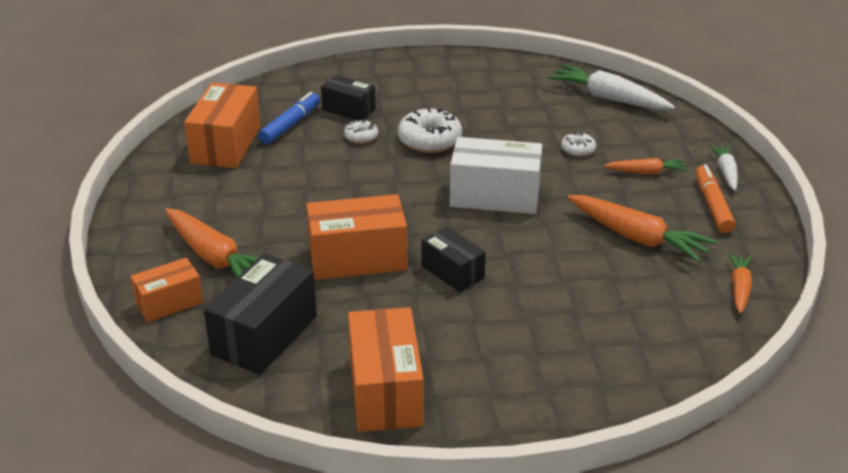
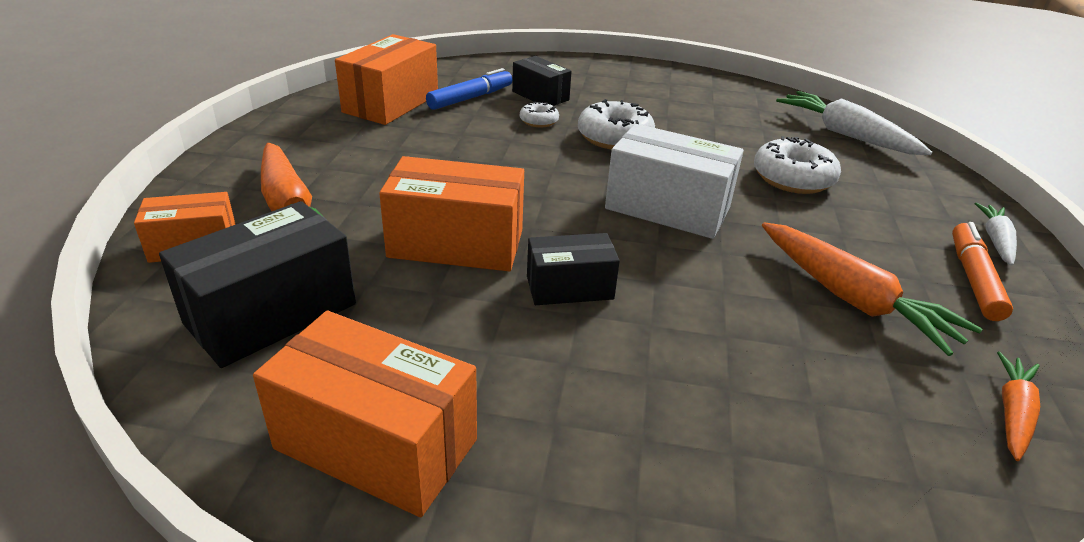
camera: 15 degrees right, 0 degrees up
(385, 391) = (376, 444): orange box -> orange box turned 75 degrees counterclockwise
(452, 272) = (569, 288): black box -> black box turned 75 degrees counterclockwise
(578, 150) = (793, 178): white donut -> white donut, size x1.87
(646, 172) = (880, 220): orange carrot -> none

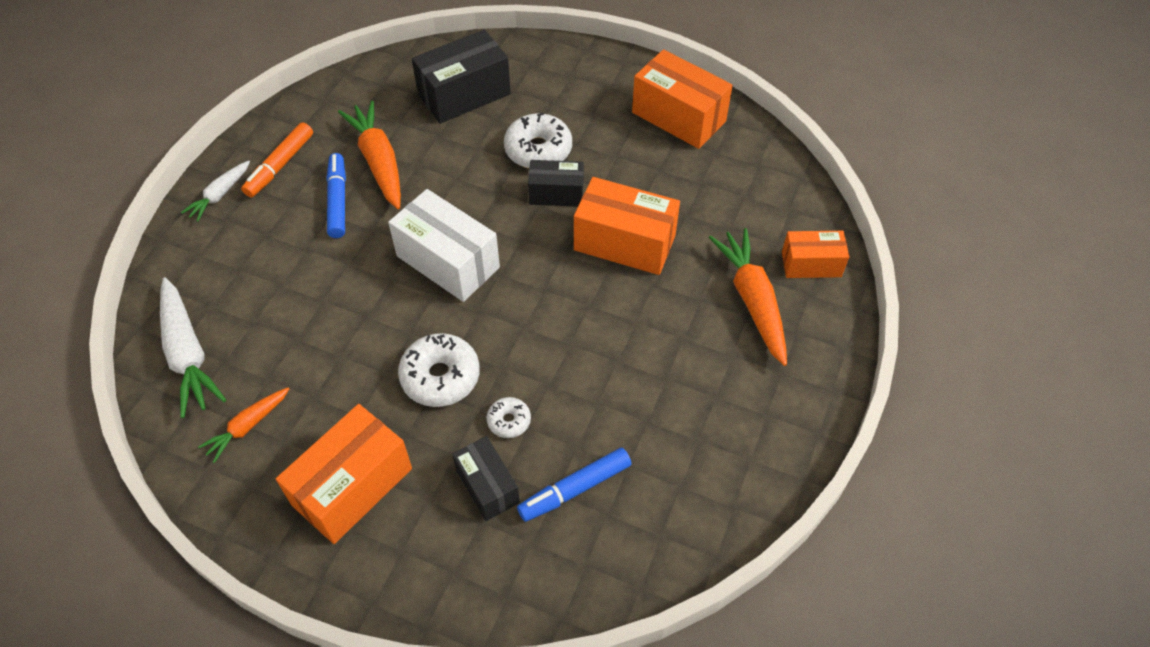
camera: 165 degrees left, 20 degrees up
(271, 313) = (743, 198): black box -> black box (464, 94)
(391, 103) = (671, 485): orange box -> orange box (352, 487)
(793, 178) = (310, 287): white donut -> white donut (538, 150)
(852, 250) = (338, 200): none -> blue marker
(1012, 413) = (361, 88): orange carrot -> orange carrot (247, 427)

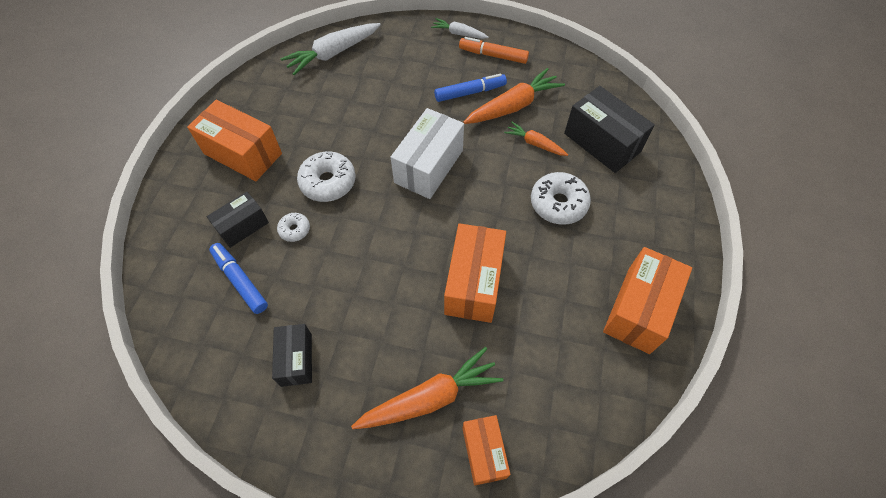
camera: 80 degrees right, 5 degrees up
(247, 427) = (284, 93): orange carrot -> orange carrot (534, 144)
(556, 193) = (514, 224): black box -> black box (296, 359)

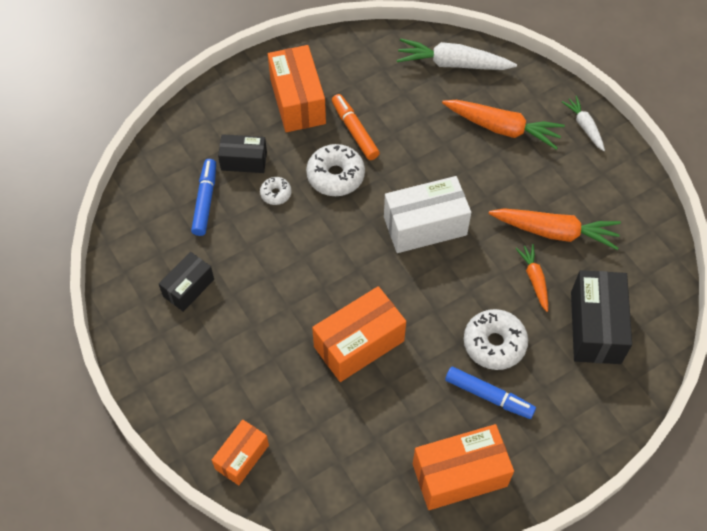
camera: 45 degrees right, 0 degrees up
(430, 397) = (245, 391): orange carrot -> orange carrot (502, 128)
(470, 92) = (531, 190): blue marker -> blue marker (489, 396)
(493, 55) = (592, 171): orange marker -> orange marker (355, 131)

